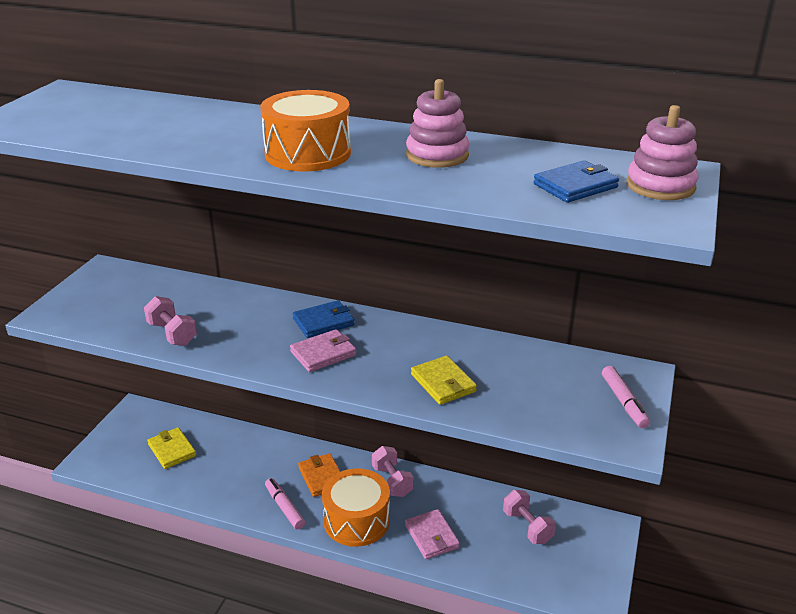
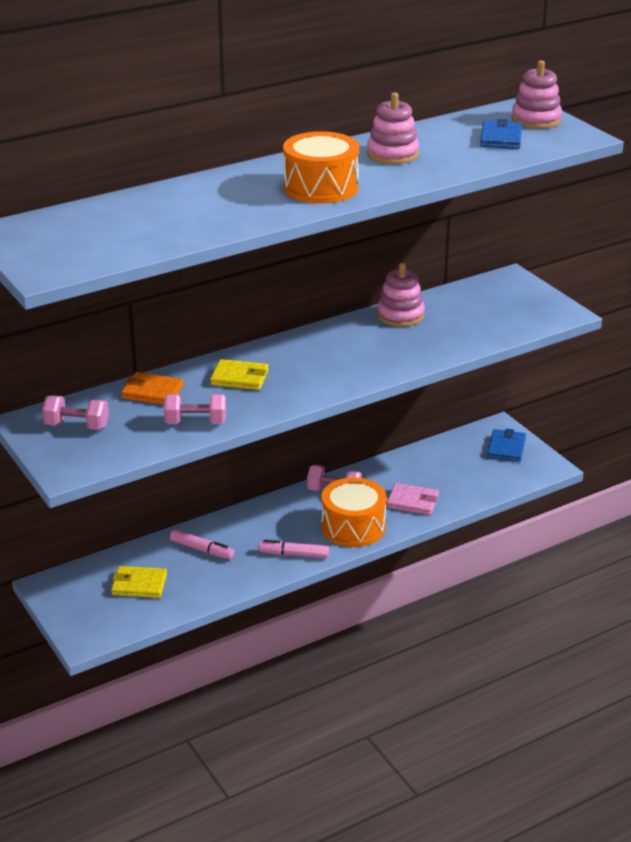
camera: 50 degrees left, 0 degrees up
(322, 477) = (284, 522): orange wallet -> orange wallet (152, 392)
(323, 322) = (280, 355): blue wallet -> blue wallet (506, 448)
(323, 353) = (322, 371): pink wallet -> none
(443, 383) = (424, 343): yellow wallet -> yellow wallet (239, 378)
(474, 347) = (400, 315): none -> pink stacking toy
(527, 527) = (455, 458): pink dumbbell -> pink dumbbell (77, 426)
(624, 402) = (529, 296): pink marker -> pink marker (202, 549)

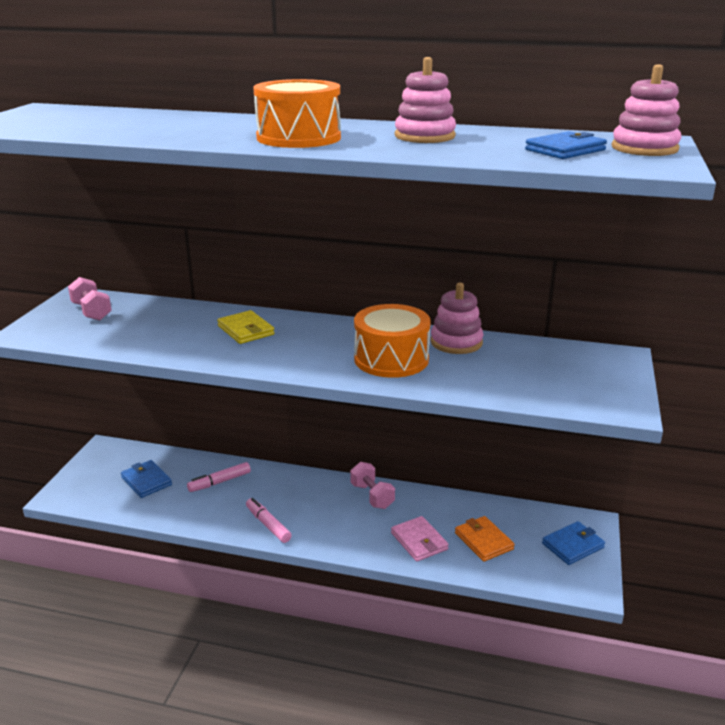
camera: 45 degrees right, 5 degrees down
(139, 585) = (146, 481): yellow wallet -> blue wallet
(152, 392) = (176, 313): orange wallet -> orange wallet (483, 541)
(195, 422) = (155, 344): pink dumbbell -> none
(202, 549) = (219, 482): pink marker -> pink marker turned 75 degrees clockwise
(353, 527) = (342, 532): orange drum -> orange drum (391, 359)

